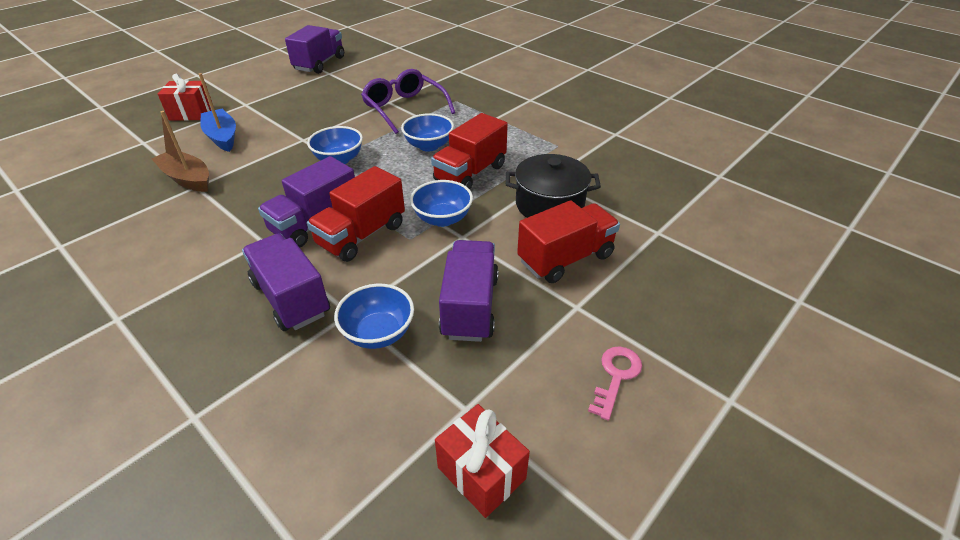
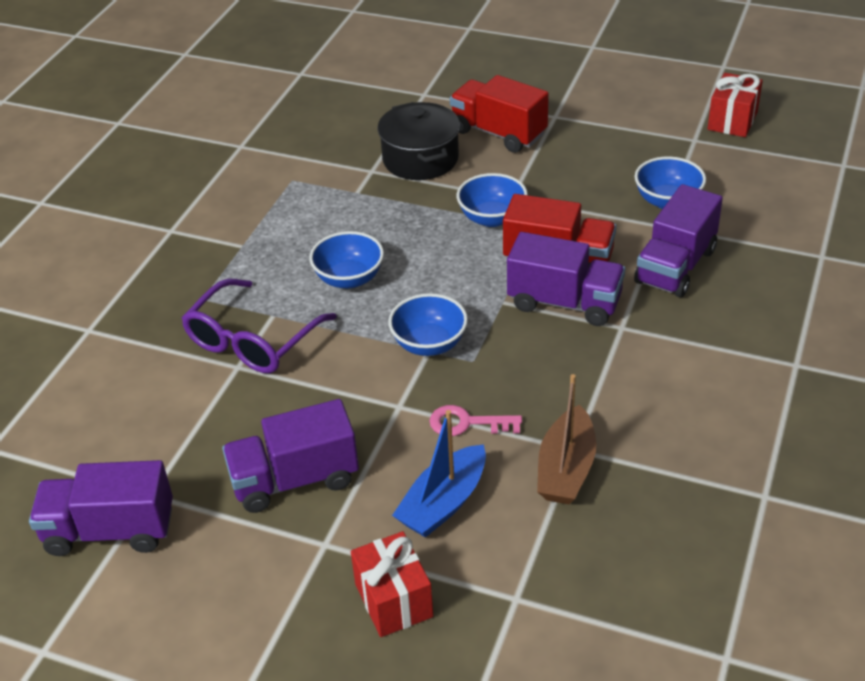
camera: 110 degrees left, 0 degrees up
(470, 173) = (393, 226): red truck -> none
(470, 306) = (599, 166): purple truck -> purple truck (295, 480)
(616, 376) = (611, 88): pink key -> pink key (467, 423)

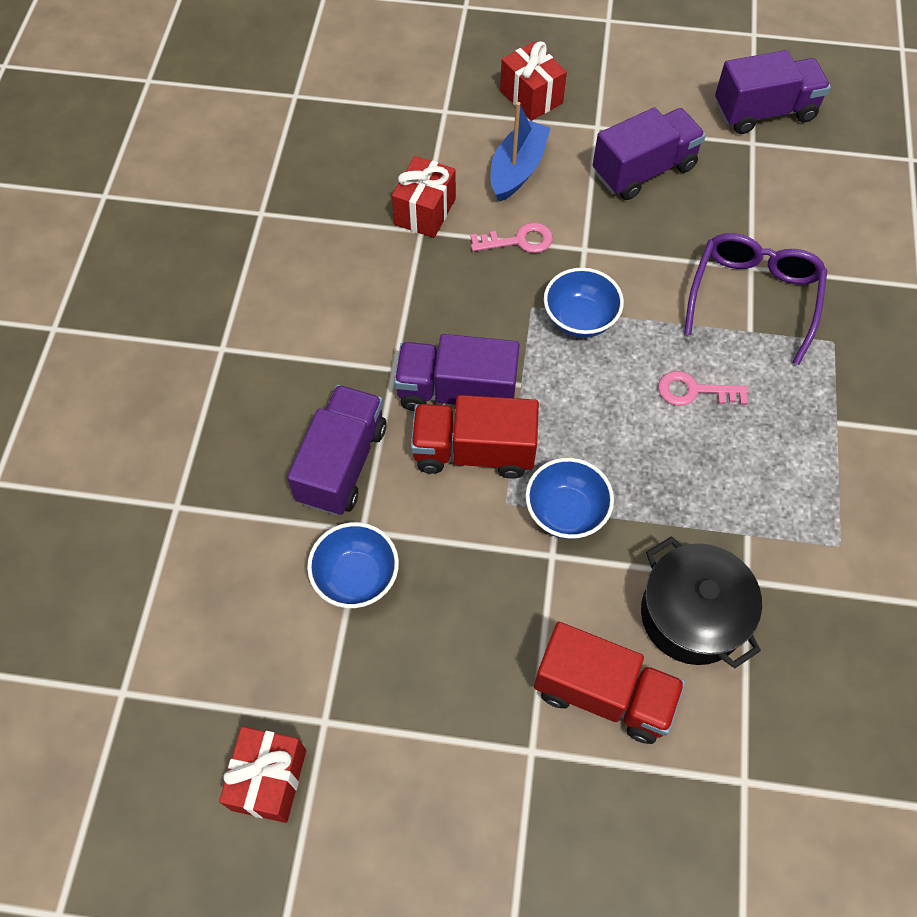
camera: 165 degrees right, 20 degrees up
(349, 278) = (694, 391): blue bowl -> pink key
(566, 469) = (425, 211): brown boat -> red gift

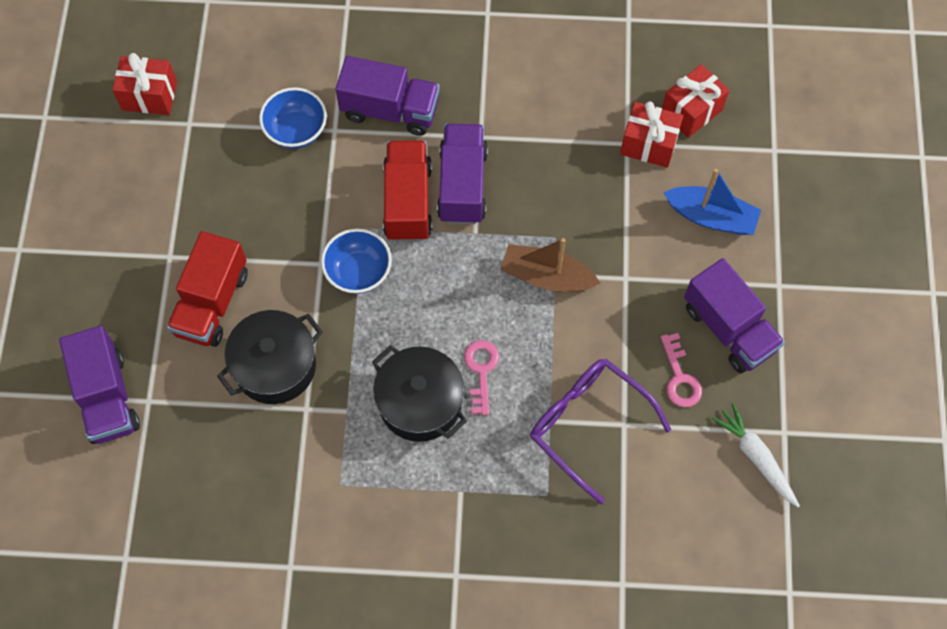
camera: 85 degrees right, 5 degrees up
(518, 241) = (626, 222): pink key -> pink key (679, 377)
(531, 97) = (807, 224): red gift -> red gift (691, 111)
(580, 319) = (546, 276): blue bowl -> brown boat
(734, 455) = (420, 403): none -> black pot
(753, 297) = (588, 425): purple glasses -> purple glasses turned 150 degrees counterclockwise
(764, 112) = (829, 445): purple truck -> purple truck (107, 397)
(779, 166) = (756, 457): none -> white carrot

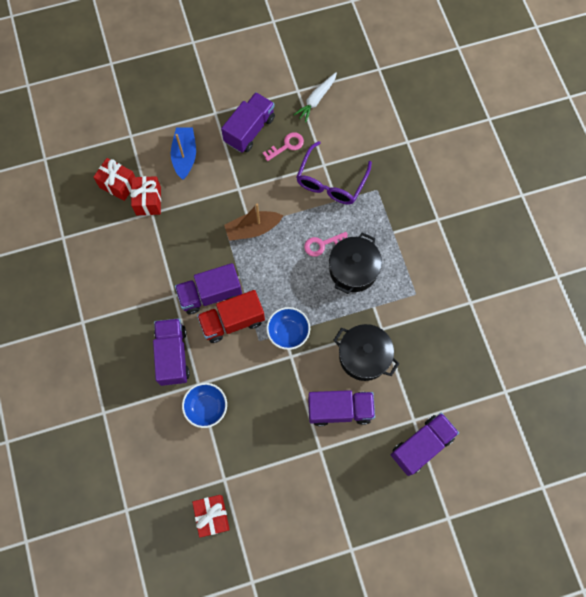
camera: 110 degrees left, 5 degrees up
(212, 303) = (340, 409): red truck -> purple truck
(546, 276) = (253, 229): brown boat -> brown boat turned 75 degrees clockwise

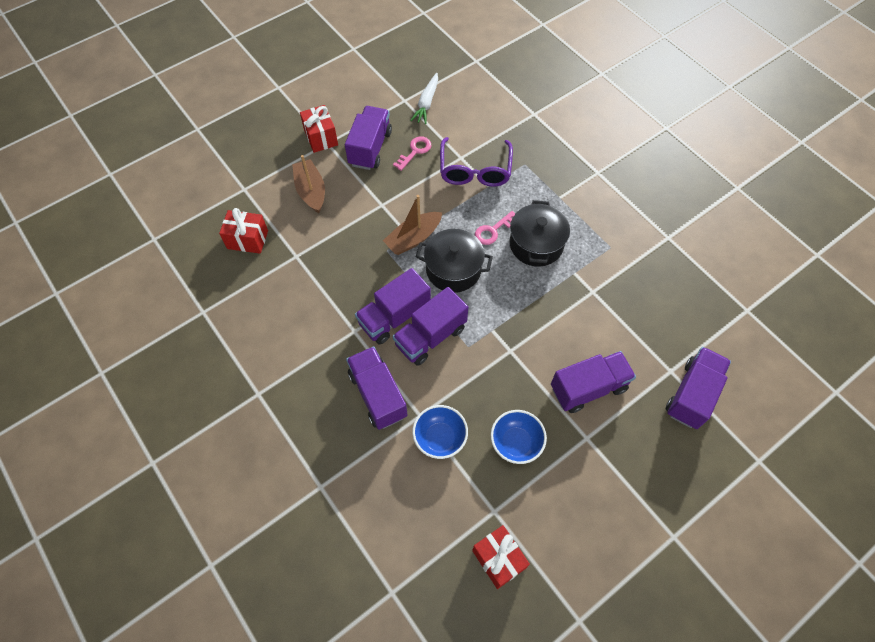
camera: 20 degrees left, 10 degrees down
(148, 201) = (288, 245): red gift -> red gift (321, 137)
(185, 156) = (311, 191): blue boat -> brown boat
(232, 321) = (430, 336): red truck -> purple truck
(288, 332) = (496, 327): blue bowl -> blue bowl (516, 443)
(364, 356) = (587, 325): black pot -> black pot (453, 269)

